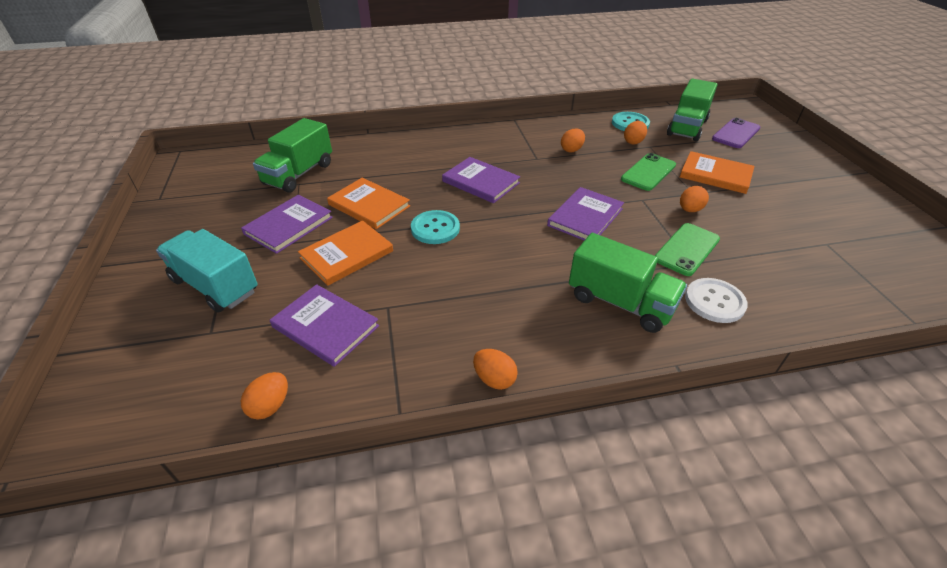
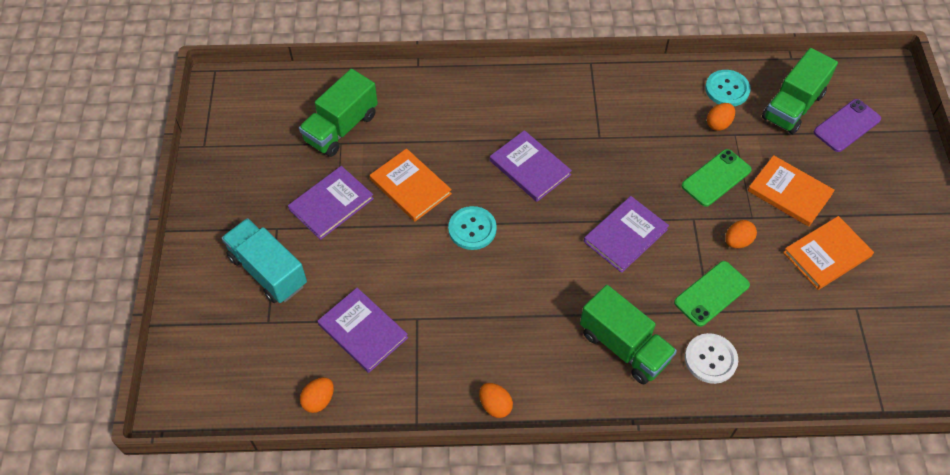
camera: 10 degrees right, 15 degrees up
(347, 255) = (385, 251): orange book -> orange book (827, 254)
(571, 150) = (642, 128): orange egg -> none

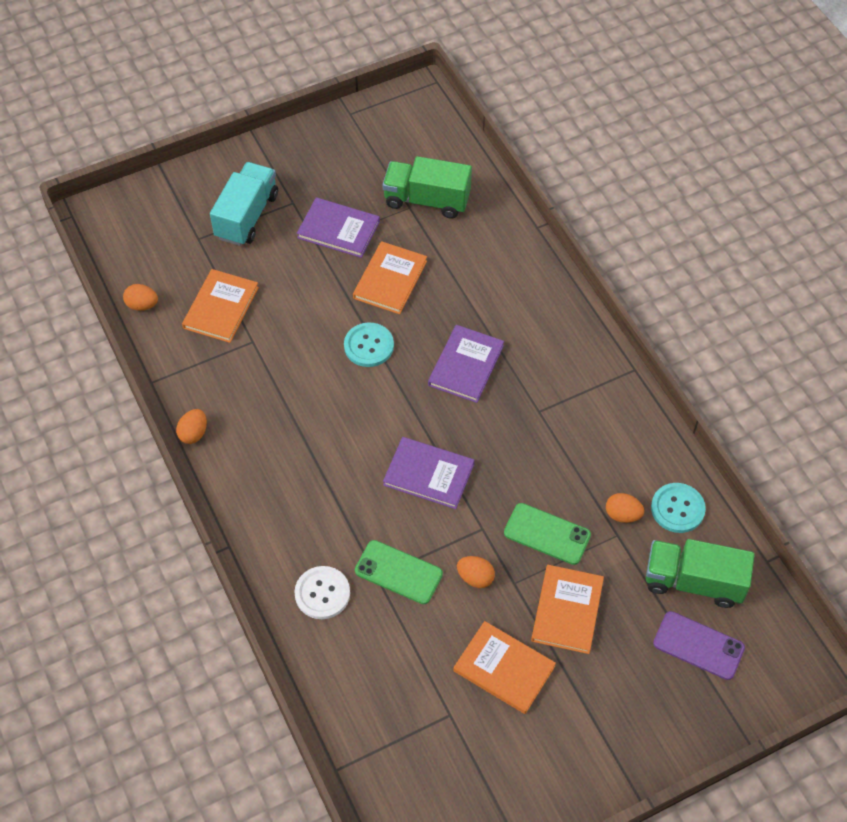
camera: 65 degrees right, 0 degrees up
(363, 331) = (221, 308): purple book -> orange book
(624, 346) = (301, 514): green truck -> none

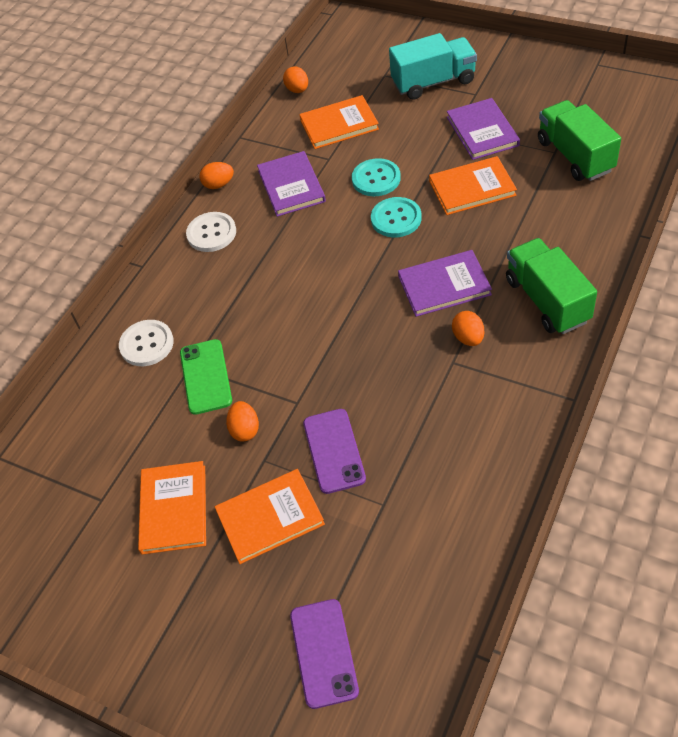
camera: 60 degrees right, 5 degrees down
(246, 474) = (211, 233): none -> white button
(428, 474) = (314, 333): purple book -> purple book (291, 186)
(547, 534) = (333, 451): green phone -> purple phone
(622, 515) = (408, 494): orange egg -> orange egg (468, 338)
(677, 509) = (458, 534): turquoise button -> turquoise button (376, 179)
(693, 582) = (390, 601): green truck -> green truck (547, 300)

